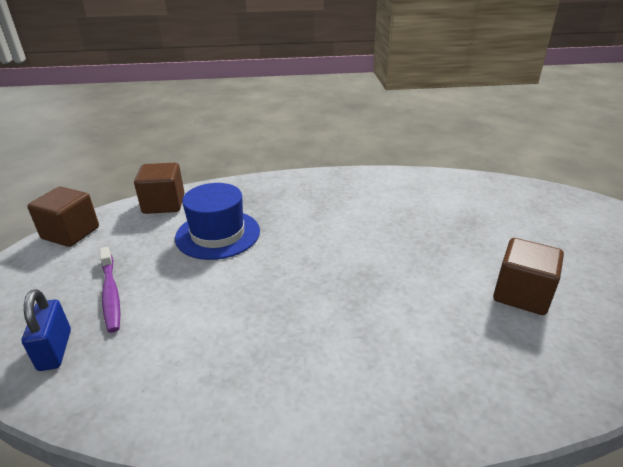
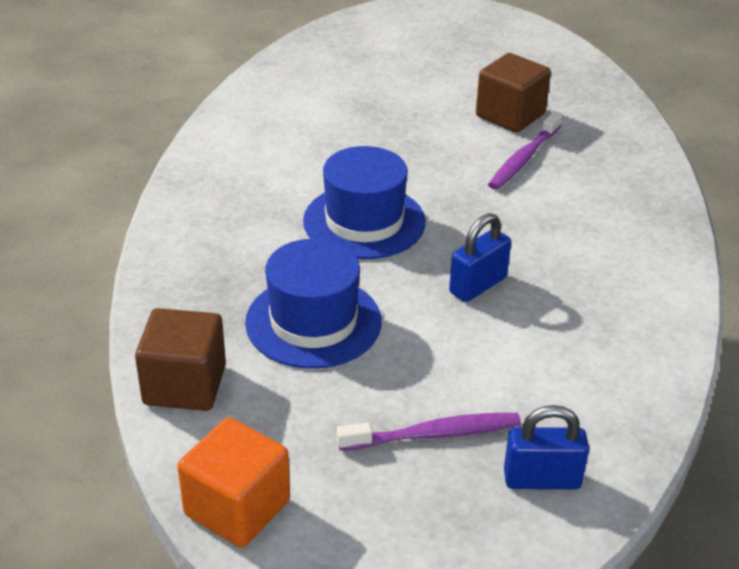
camera: 80 degrees left, 5 degrees up
(71, 233) = (237, 508): brown cube -> orange cube
(267, 298) = (478, 285): none -> blue padlock
(326, 238) = (364, 221): none -> blue hat
(456, 309) = (523, 159): none -> purple toothbrush

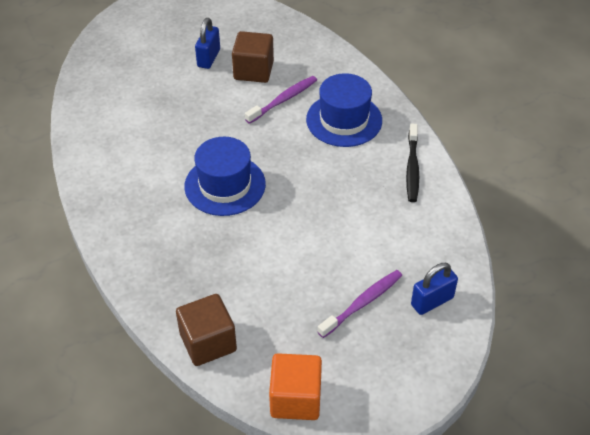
camera: 30 degrees left, 10 degrees up
(313, 322) = (248, 266): blue hat -> blue hat (344, 120)
(478, 285) = (319, 199): blue padlock -> blue padlock (208, 58)
(523, 159) = (283, 100): purple toothbrush -> purple toothbrush turned 135 degrees counterclockwise
(647, 301) = (412, 168): none -> black toothbrush

